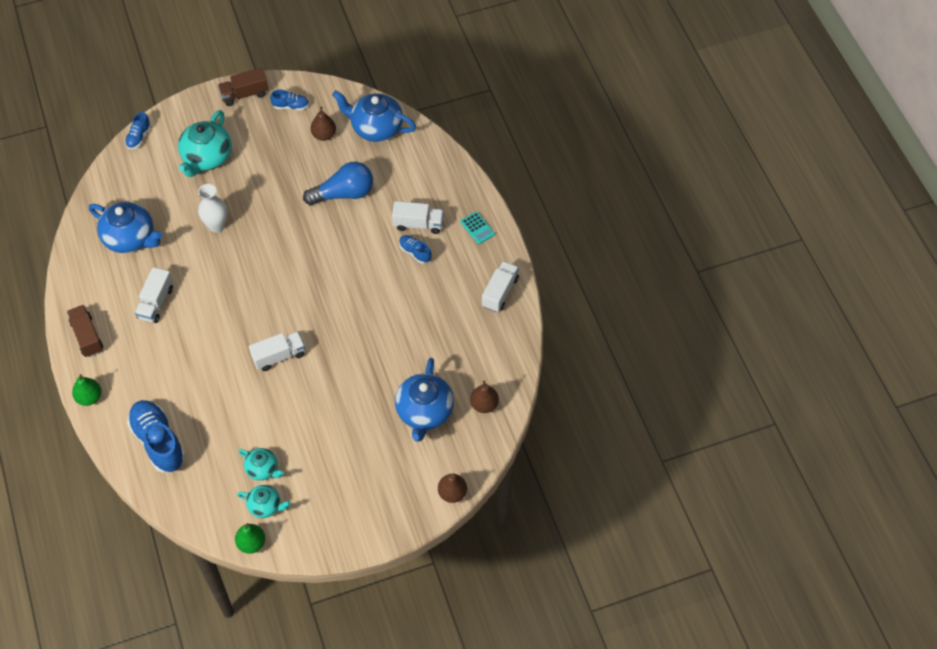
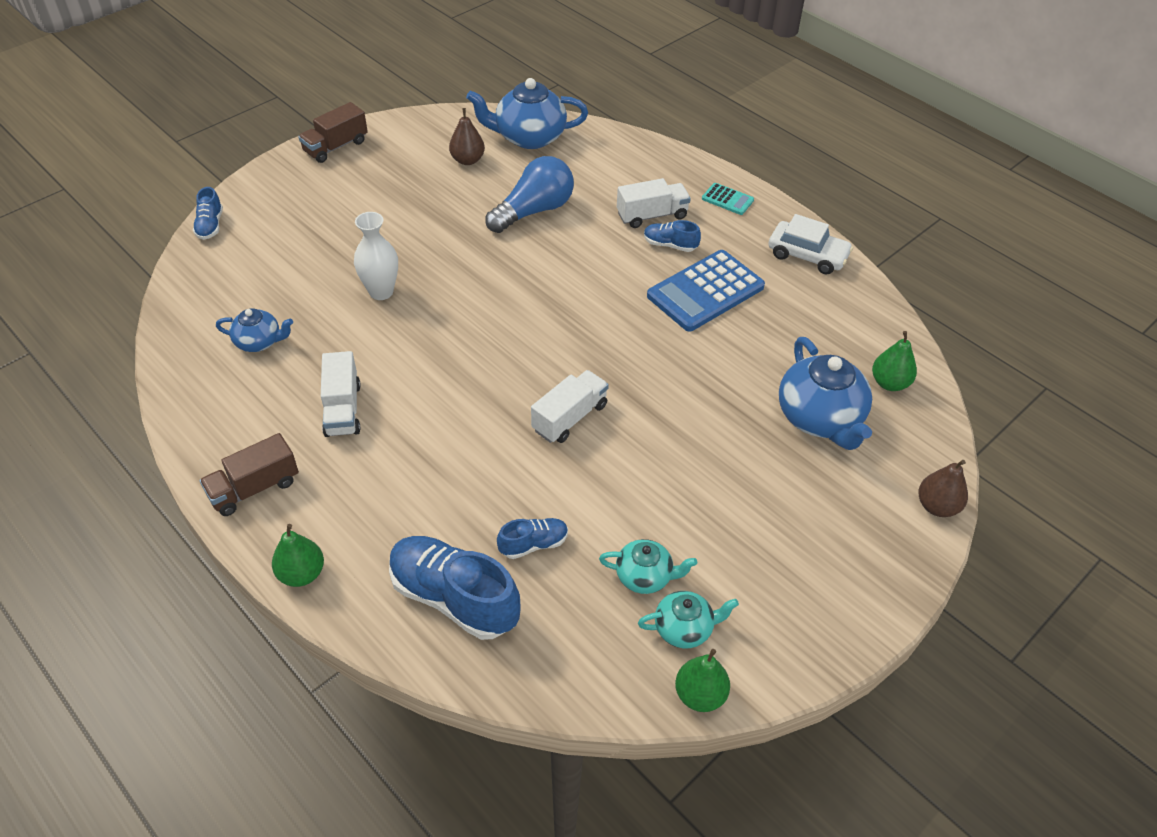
camera: 25 degrees left, 10 degrees down
(87, 336) = (254, 488): brown truck -> brown truck turned 75 degrees counterclockwise
(130, 238) = (259, 342): blue teapot -> blue teapot, size x0.56
(207, 158) = (322, 222): turquoise teapot -> none
(291, 106) = (405, 143): blue shoe -> blue shoe (533, 544)
(415, 297) = (705, 291): none -> blue calculator
(484, 405) = (889, 383): brown pear -> green pear
(500, 292) = (807, 255): white truck -> white car

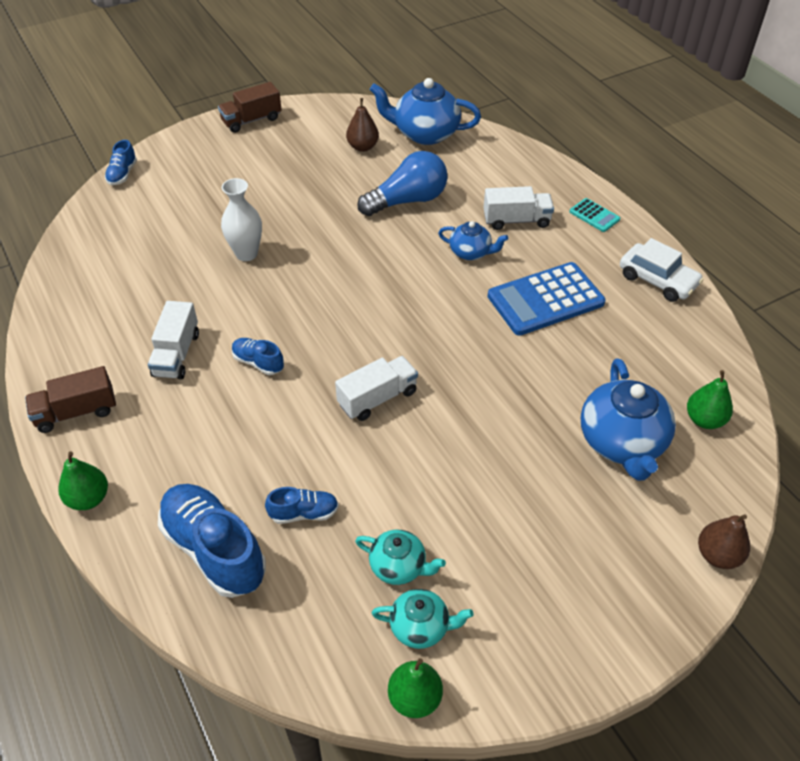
camera: 15 degrees right, 0 degrees up
(259, 342) = (127, 282): blue teapot -> blue teapot (471, 252)
(670, 245) = (525, 250): blue shoe -> blue shoe (258, 362)

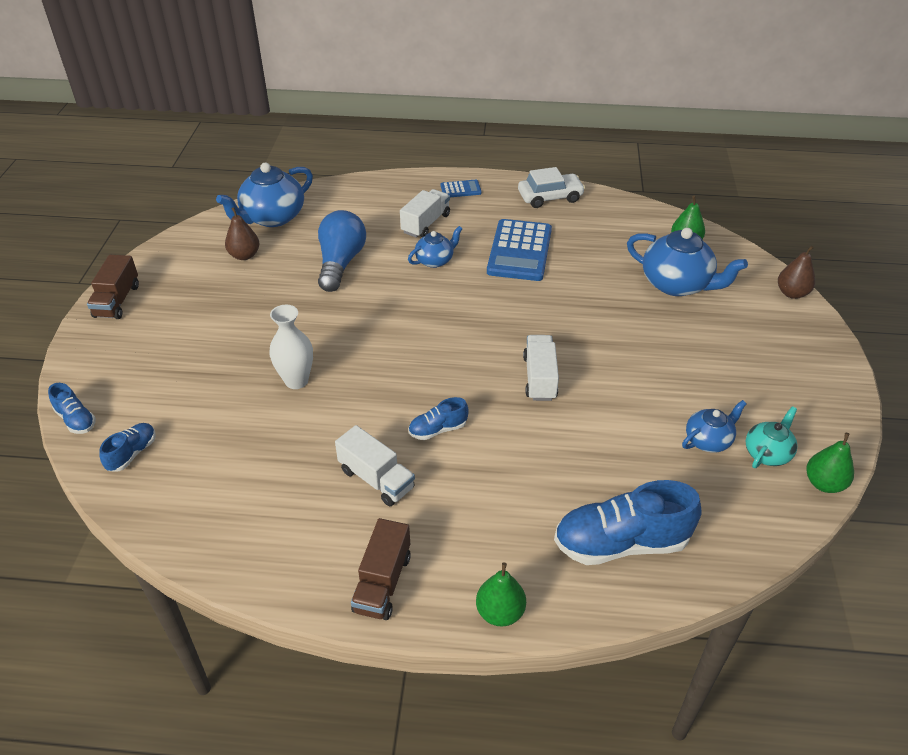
camera: 55 degrees left, 5 degrees down
(304, 513) = (622, 471): blue shoe -> blue shoe (132, 453)
(399, 566) = (708, 440): turquoise teapot -> blue teapot
(594, 215) = (460, 189): turquoise calculator -> blue calculator

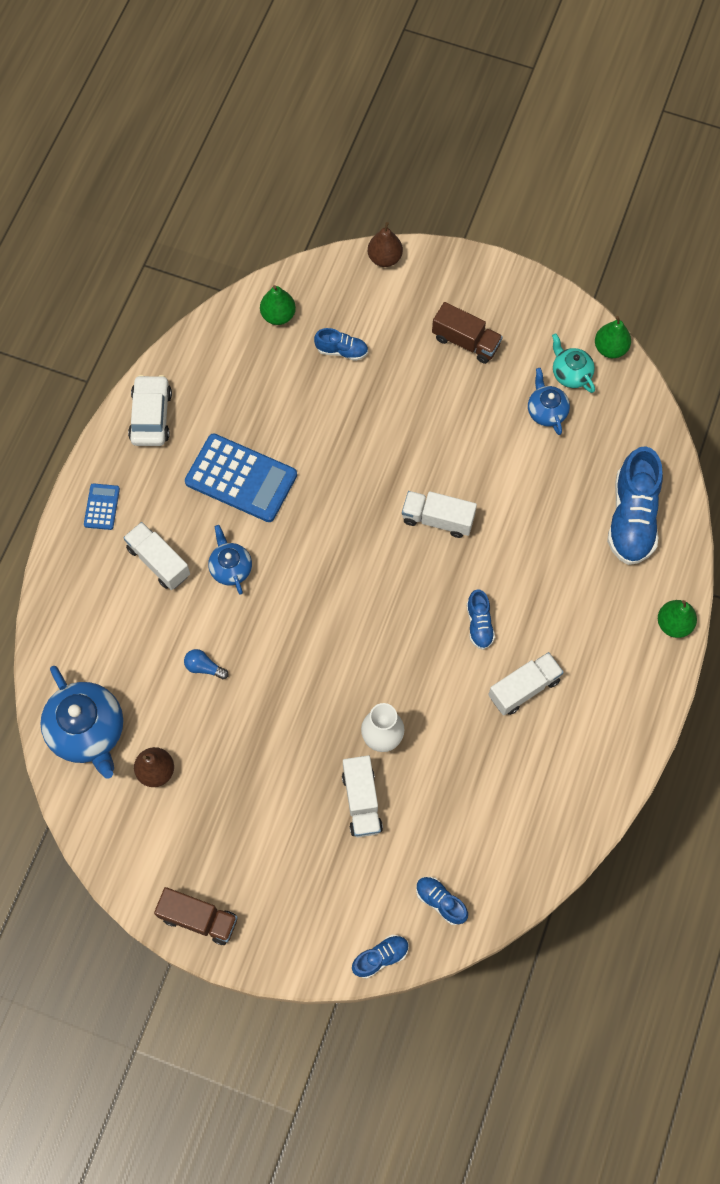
camera: 75 degrees left, 25 degrees up
(232, 378) = (361, 801): none -> white truck
(340, 263) = (204, 667): blue light bulb -> blue light bulb, size x0.44
(382, 583) = (629, 704): brown truck -> brown truck (465, 341)
(677, 284) = (342, 351): blue teapot -> blue shoe

